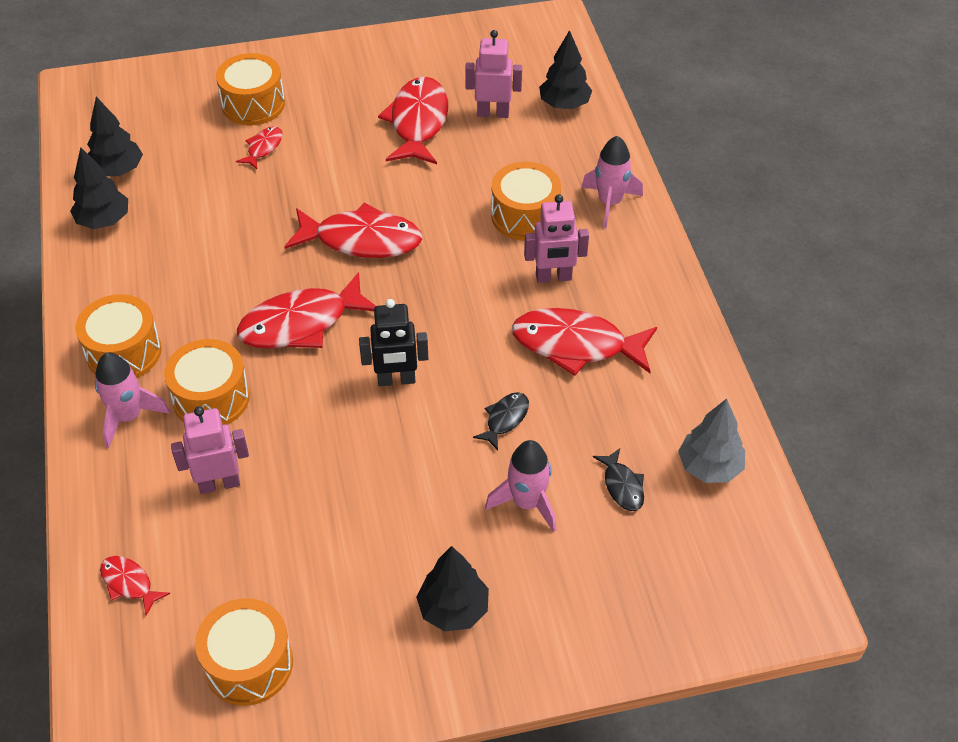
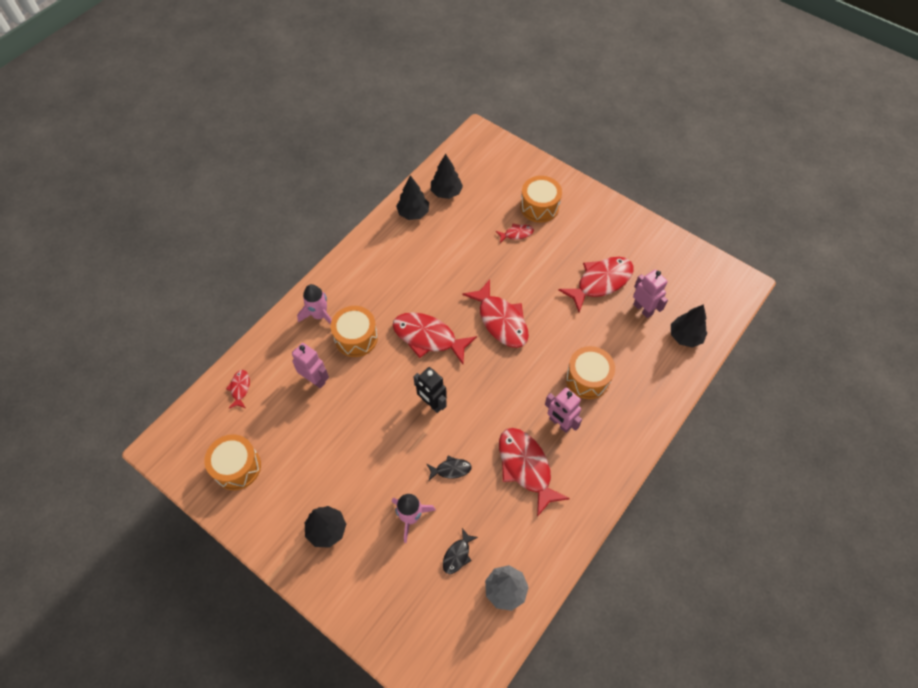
camera: 50 degrees right, 10 degrees up
(124, 352) = (350, 284): orange drum -> none
(609, 203) = (637, 411): pink rocket -> none

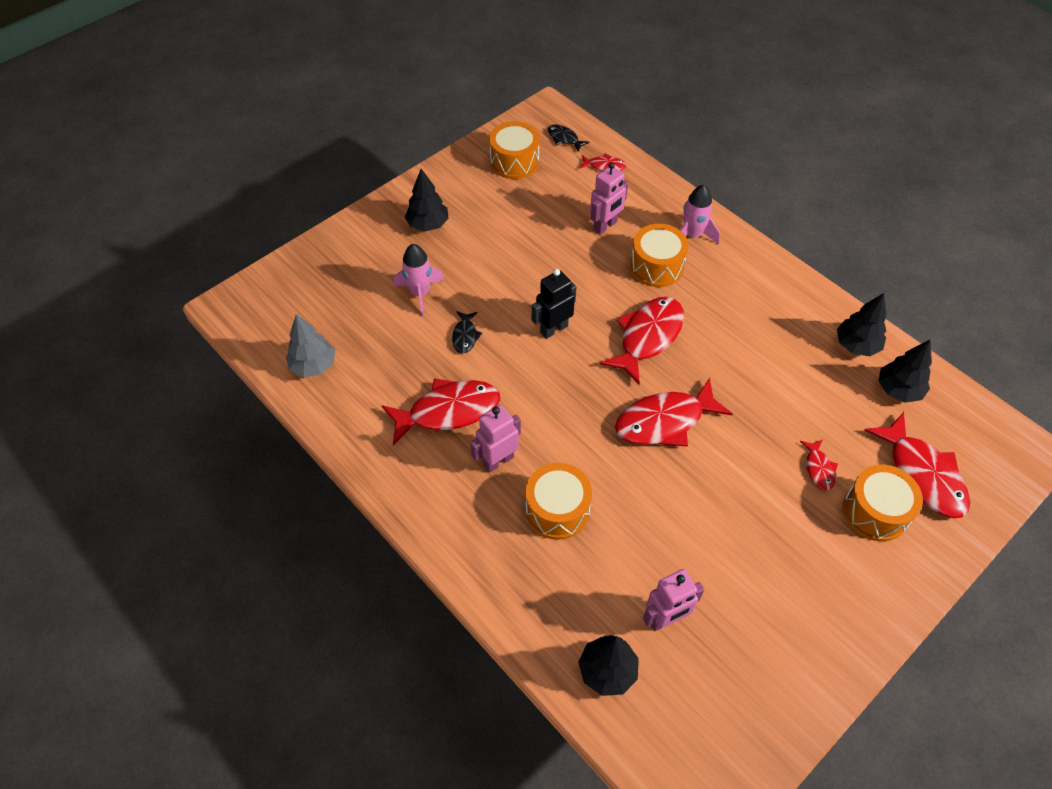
camera: 100 degrees right, 5 degrees down
(457, 555) = (366, 328): black fish -> black fish (564, 138)
(600, 282) = (721, 568): red fish -> red fish (922, 474)

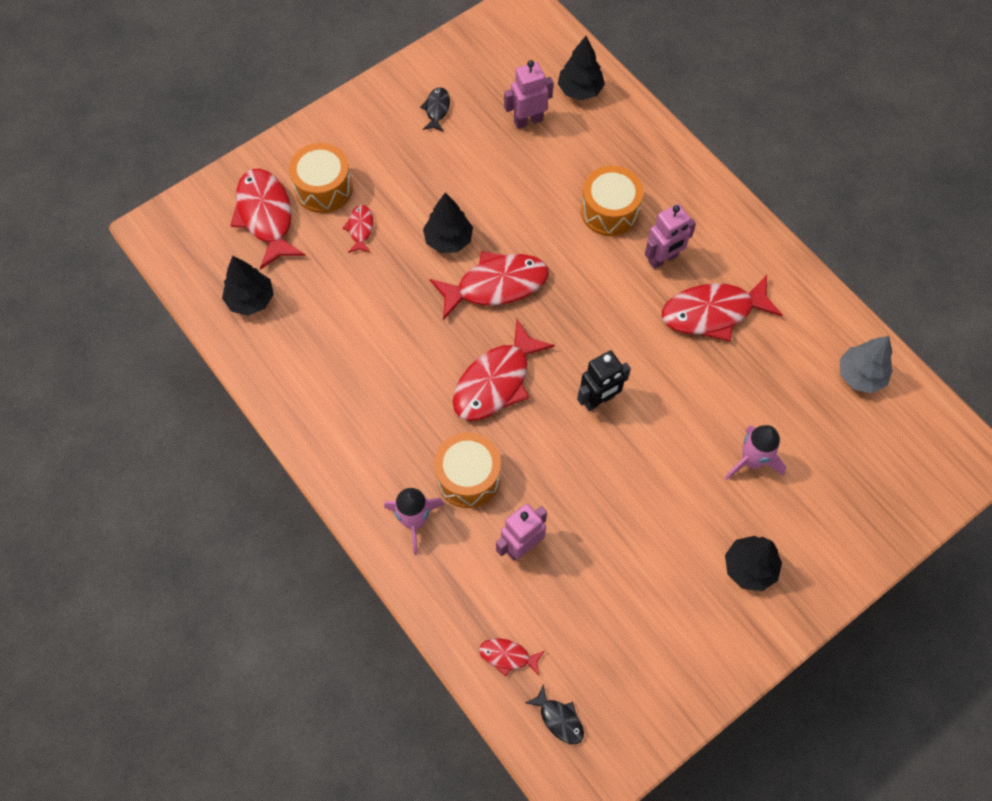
camera: 175 degrees left, 10 degrees up
(465, 336) = (697, 399): black fish -> black fish (437, 109)
(514, 162) = (634, 676): orange drum -> none
(856, 345) = (273, 353): black tree -> black tree (448, 240)

